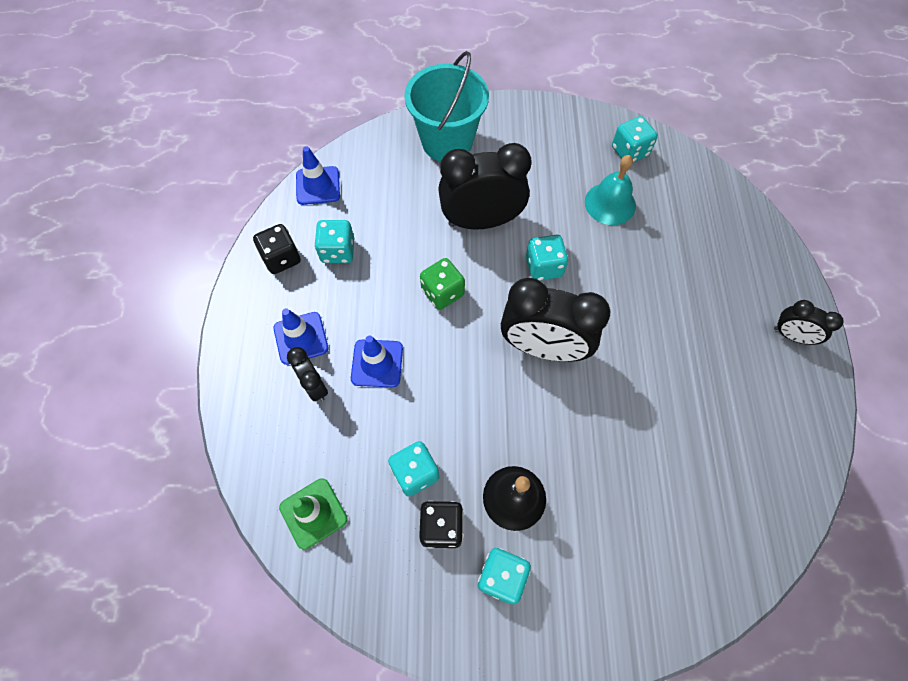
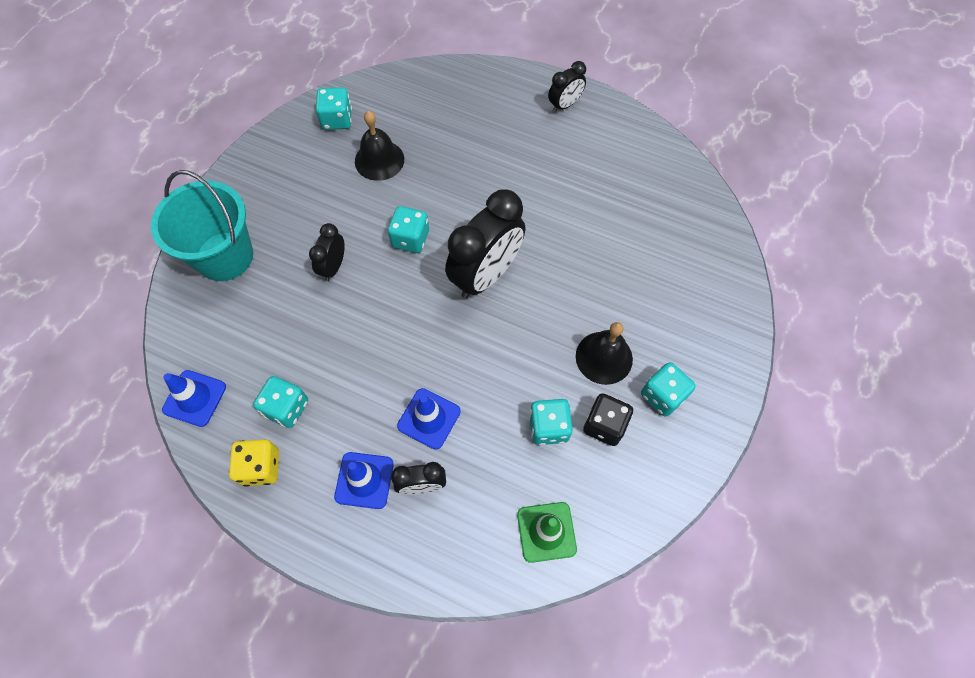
camera: 65 degrees left, 0 degrees up
(281, 258) = (261, 467): black dice -> yellow dice
(442, 292) = (388, 331): green dice -> none
(481, 221) = (333, 267): black clock -> black clock, size x0.51
(610, 203) = (379, 160): turquoise bell -> black bell

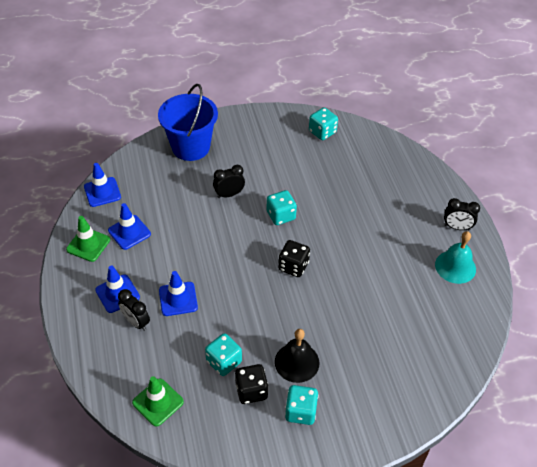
camera: 50 degrees right, 15 degrees down
(225, 256) = (191, 147): turquoise bucket -> blue bucket
(261, 467) = (88, 244): yellow dice -> green traffic cone
(286, 408) = (129, 232): turquoise dice -> blue traffic cone
(379, 160) = (317, 167): black bell -> none
(486, 275) = (293, 266): black clock -> black dice
(607, 141) = (455, 266): none -> turquoise bell

